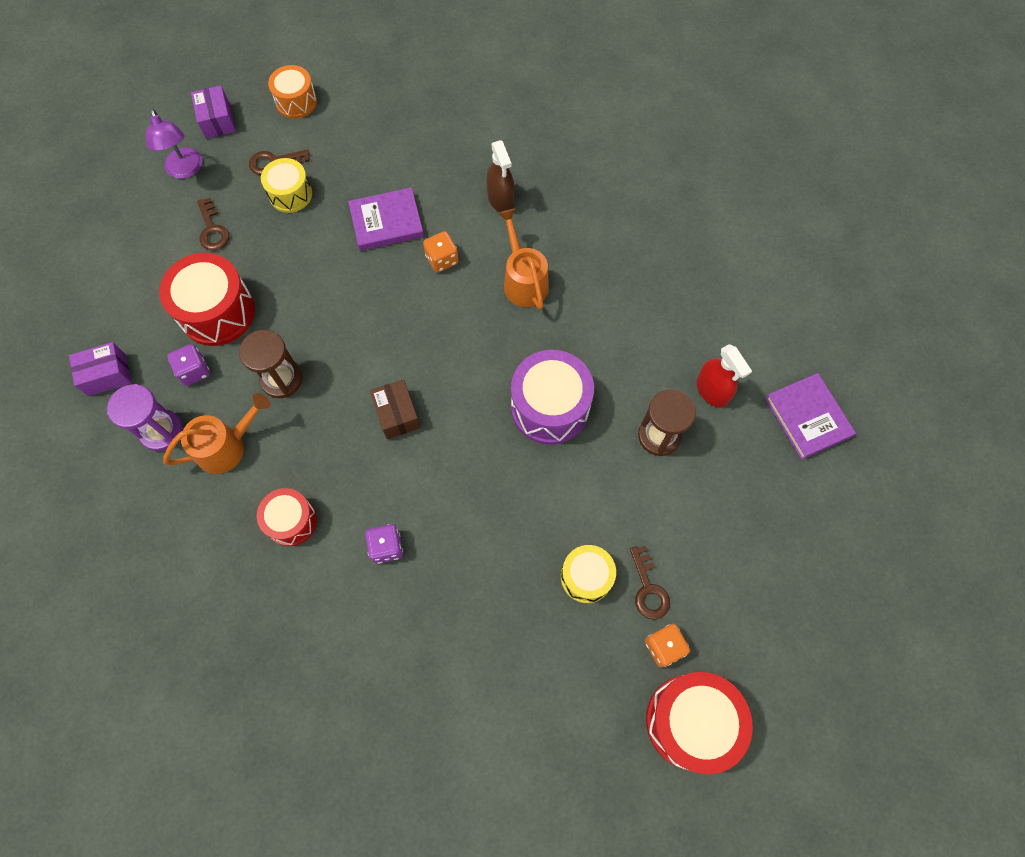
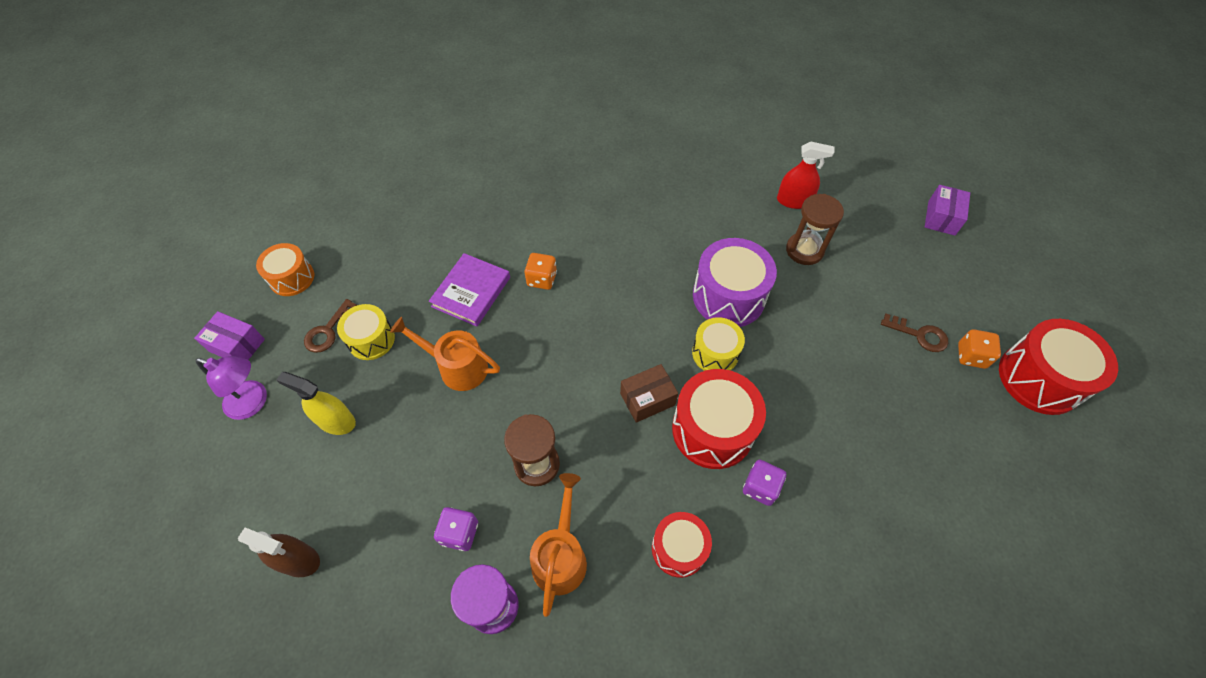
camera: 50 degrees left, 10 degrees down
(107, 375) = (385, 620): purple box -> purple box (941, 218)
(212, 229) = (336, 421): brown key -> yellow spray bottle
(217, 312) = (421, 473): red drum -> red drum (712, 429)
(397, 414) = (647, 399): brown box -> brown box turned 45 degrees counterclockwise
(500, 199) = (529, 211): brown spray bottle -> brown spray bottle (298, 560)
(523, 280) = (610, 243): orange watering can -> orange watering can (456, 367)
(586, 577) = (884, 366): yellow drum -> yellow drum (715, 353)
(807, 417) = (853, 169): purple book -> none

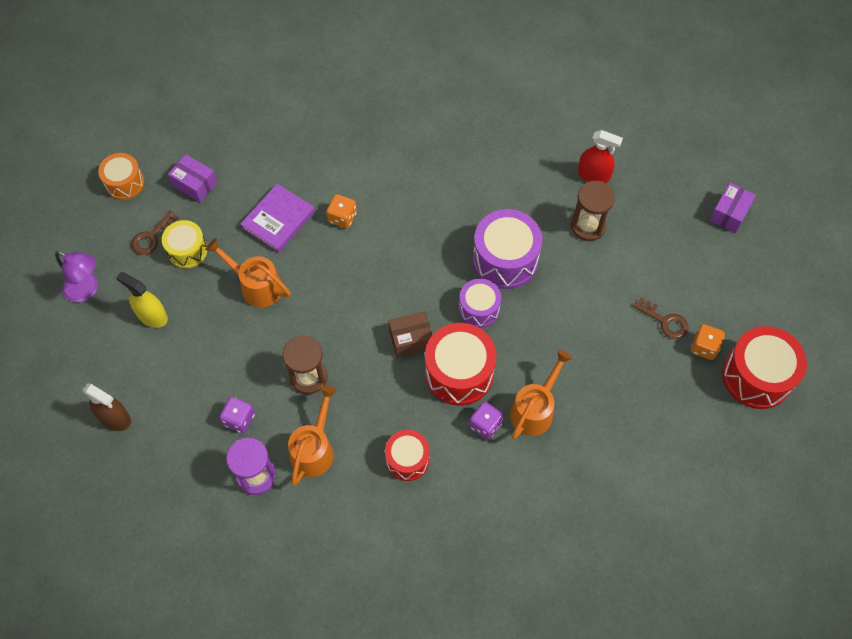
camera: 10 degrees right, 5 degrees up
(237, 345) = (75, 238): purple box -> purple box (195, 184)
(715, 353) = (479, 309): yellow drum -> purple drum
(812, 458) = (535, 409): none -> orange watering can

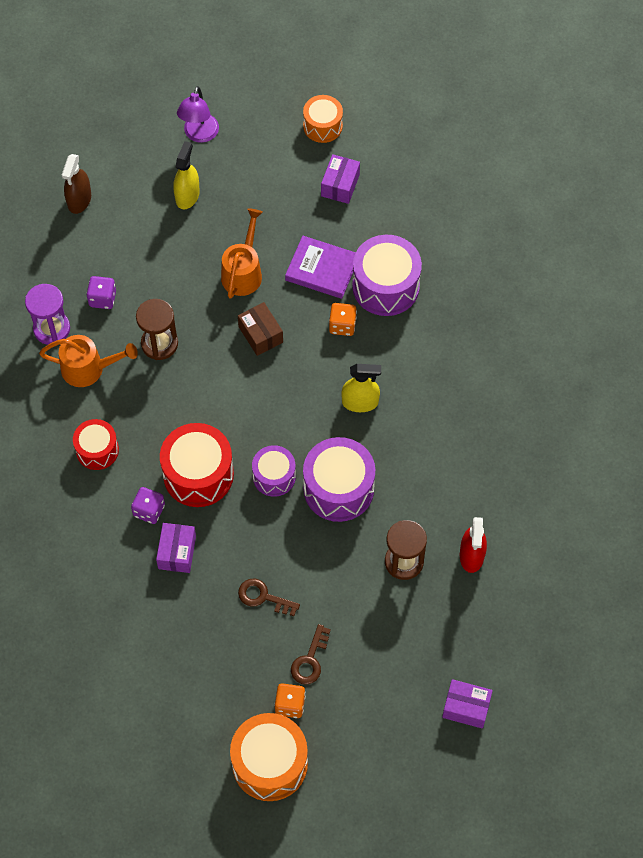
camera: 75 degrees right, 0 degrees up
(152, 237) = (270, 168): brown key -> brown key (263, 597)
(187, 250) = (264, 202): yellow drum -> none
(314, 174) = (385, 286): none -> purple drum
(411, 339) = (223, 422): brown box -> brown box (260, 334)
(424, 222) = (360, 402): none -> yellow spray bottle
(535, 409) = (177, 552): orange watering can -> purple box
(756, 376) = (270, 763): red drum -> orange drum

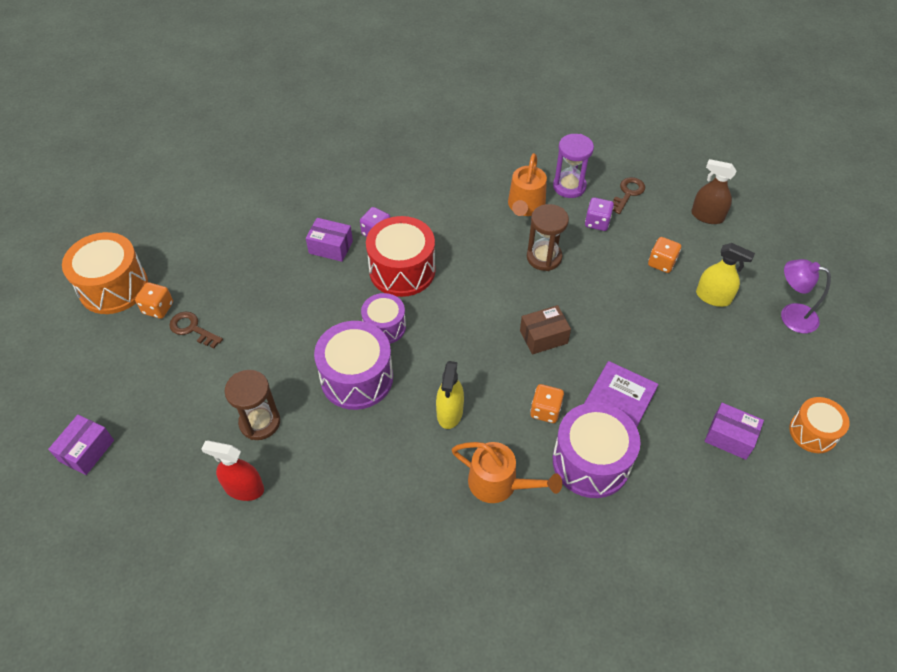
camera: 100 degrees right, 10 degrees down
(97, 450) = (443, 205): red drum -> none
(150, 239) = (661, 263): none -> orange dice
(243, 271) = (619, 332): orange watering can -> orange watering can (499, 484)
(263, 597) = (266, 302): brown key -> brown key (628, 193)

